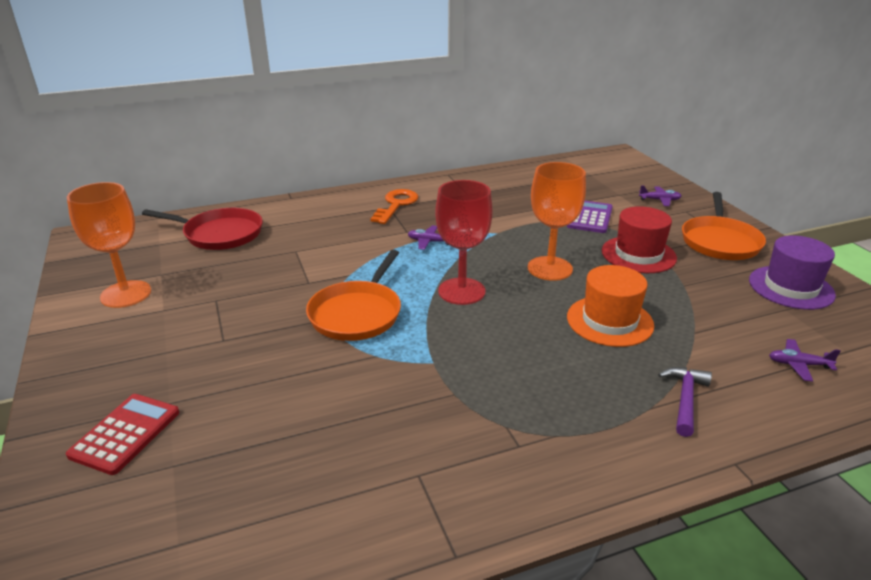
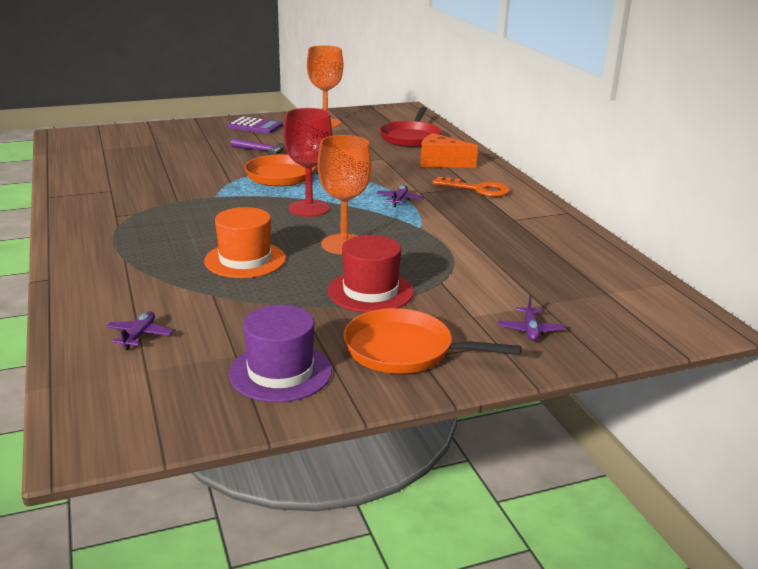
camera: 90 degrees right, 5 degrees down
(125, 434) = (186, 135): red calculator -> none
(316, 219) = (441, 162): none -> orange cheese
(590, 217) = (465, 276): purple calculator -> purple calculator (255, 126)
(685, 399) = (125, 273): purple hammer -> purple hammer (261, 151)

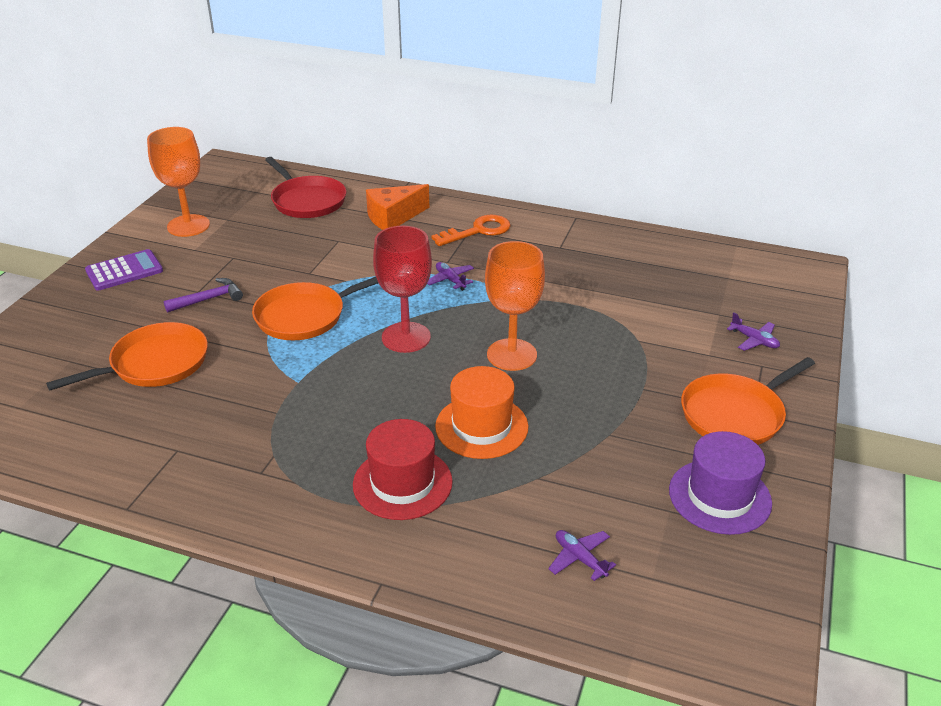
camera: 50 degrees left, 10 degrees up
(181, 160) = (155, 363): none -> orange pan
(370, 291) = (620, 384): red hat -> red hat (402, 483)

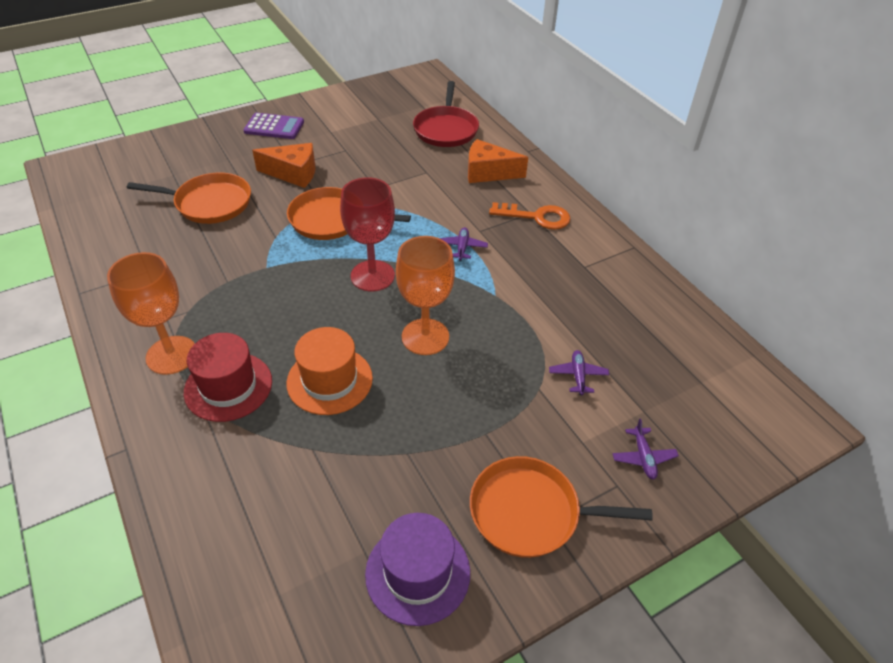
camera: 40 degrees right, 10 degrees up
(188, 226) = (349, 112): orange goblet -> orange goblet (171, 355)
(208, 299) = (293, 174): purple hammer -> orange cheese
(580, 558) = (255, 535): purple plane -> purple plane (578, 375)

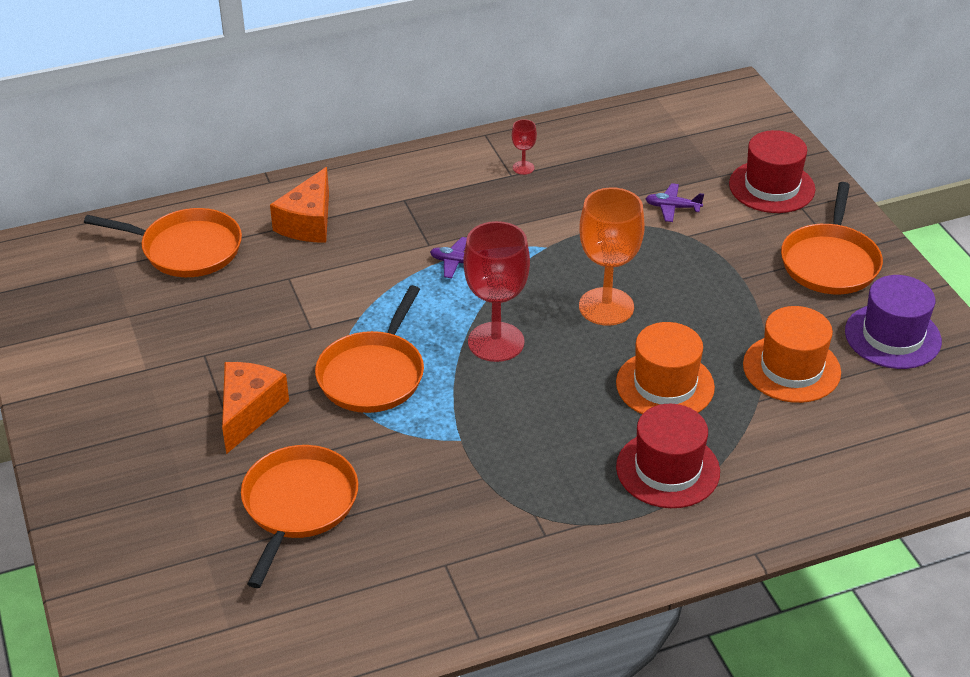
camera: 80 degrees left, 5 degrees down
(171, 355) = (612, 524): orange goblet -> none
(274, 127) = (105, 434): purple calculator -> none
(358, 476) = (791, 368): none -> orange hat
(446, 129) = (187, 249): red pan -> orange pan
(537, 217) = (413, 195): orange key -> none
(597, 273) = (523, 168): none -> red goblet
(643, 457) = (771, 187): purple plane -> red hat

